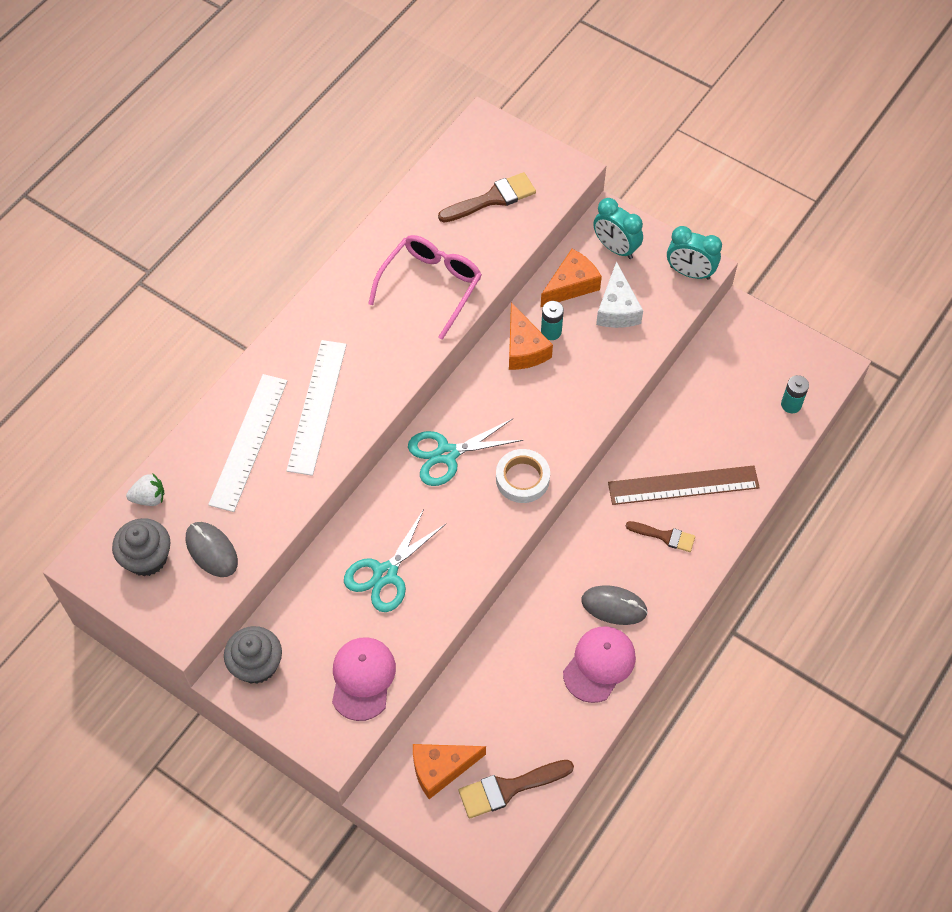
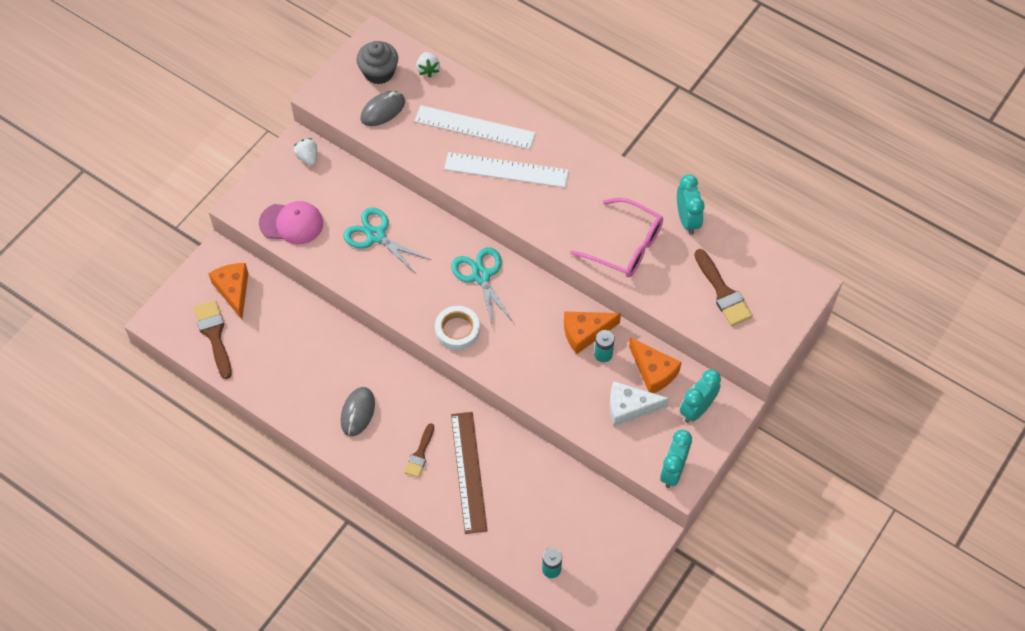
camera: 90 degrees right, 0 degrees up
(256, 665) = (308, 157): grey cupcake -> white strawberry
(397, 226) = (687, 220): none -> turquoise clock
(599, 664) = (308, 400): pink cap -> none

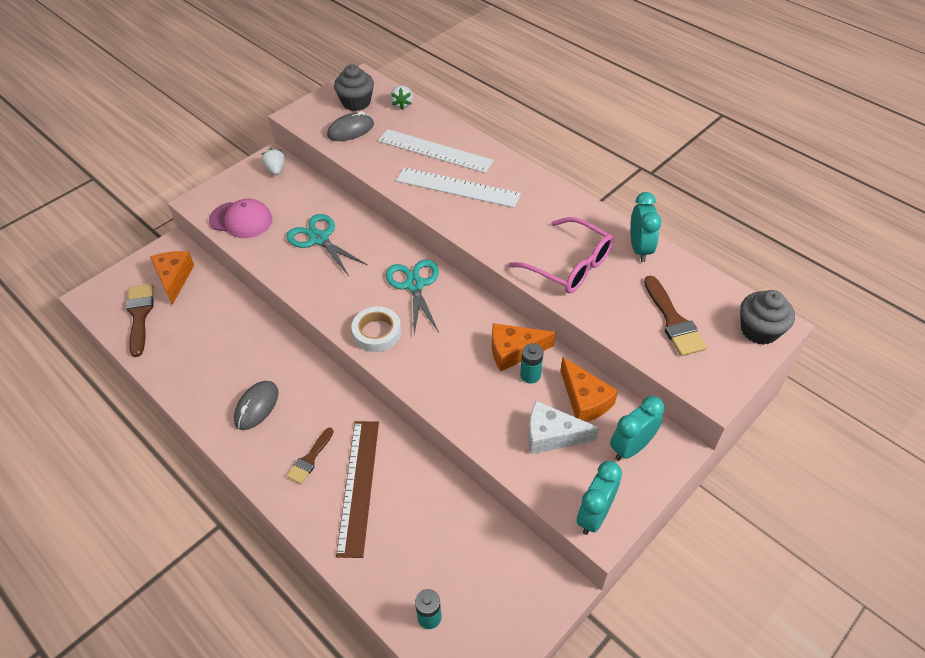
camera: 10 degrees right, 10 degrees down
(796, 292) = (759, 330): none -> grey cupcake

